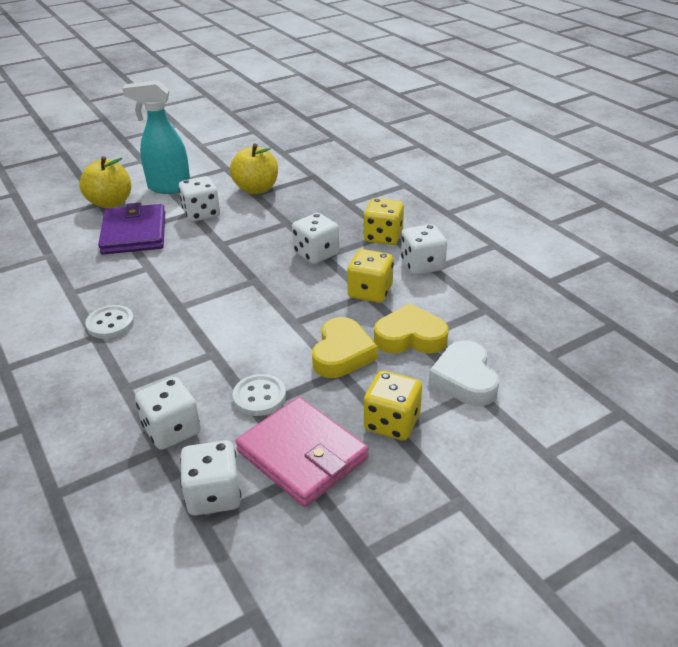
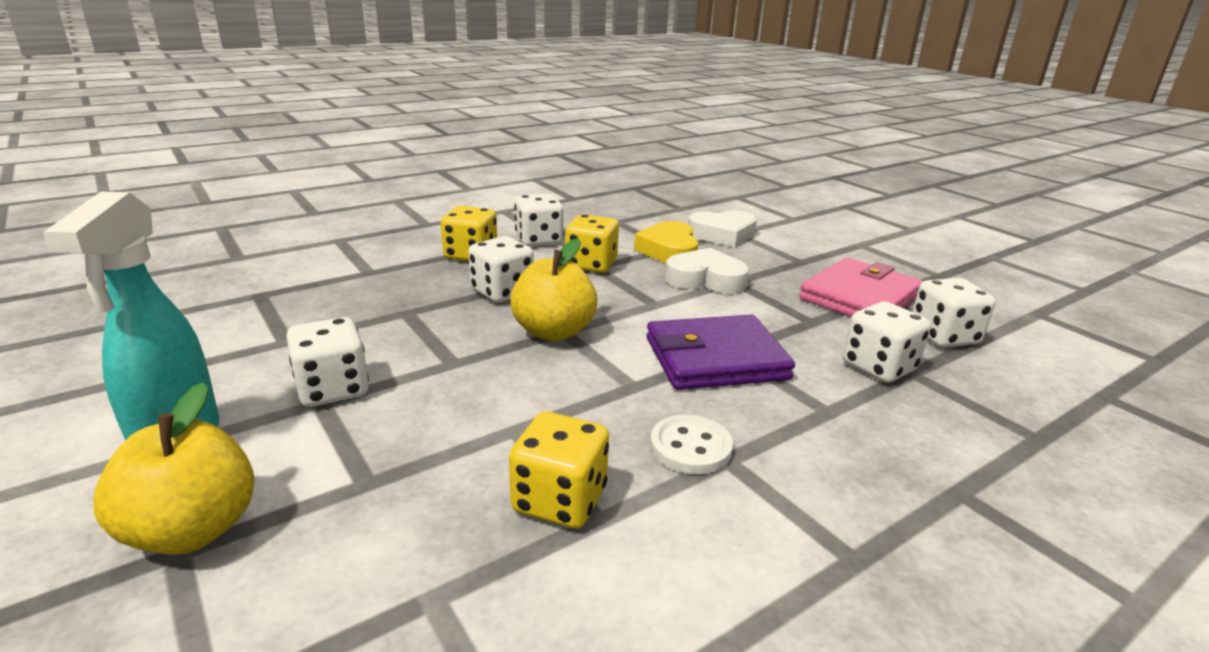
camera: 95 degrees left, 10 degrees down
(134, 233) = (377, 465): purple wallet -> purple wallet (715, 359)
(256, 189) = (269, 340): yellow apple -> yellow apple (554, 332)
(259, 397) = (794, 319): white button -> none
(342, 354) = (706, 279): yellow heart -> white heart
(392, 422) = (793, 262): yellow dice -> yellow dice (560, 500)

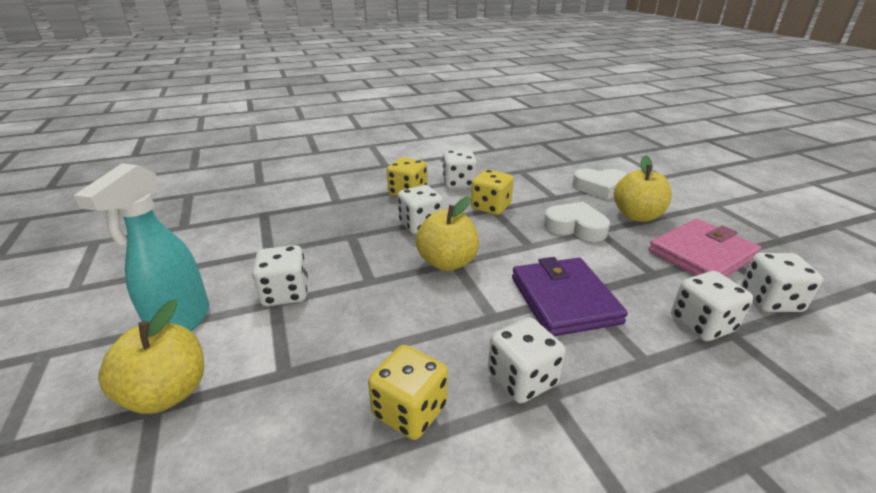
camera: 15 degrees right, 5 degrees up
(669, 250) = (553, 199): yellow heart -> none
(690, 447) = (522, 379): white button -> white dice
(715, 359) = (564, 300): purple wallet -> purple wallet turned 75 degrees clockwise
(775, 262) = (637, 216): none -> yellow apple

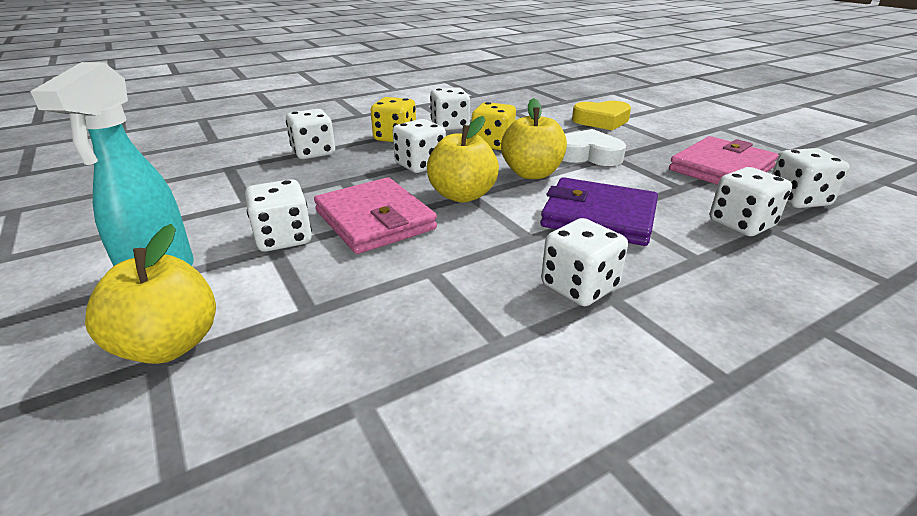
camera: 10 degrees left, 0 degrees up
(335, 203) = (313, 152): none -> white dice
(365, 282) = (375, 220): none -> pink wallet
(410, 410) = (468, 327): yellow dice -> none
(564, 300) = (598, 217): purple wallet -> purple wallet turned 45 degrees counterclockwise
(600, 188) = (601, 121): white heart -> yellow heart
(637, 216) = (647, 142): yellow apple -> yellow apple (531, 173)

